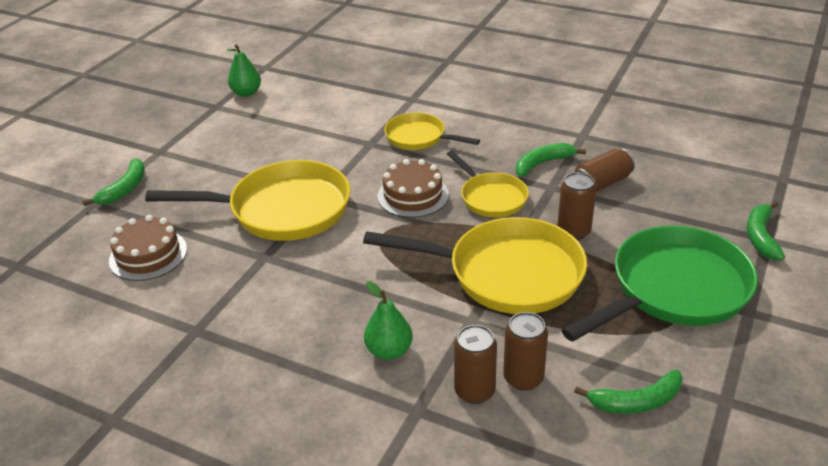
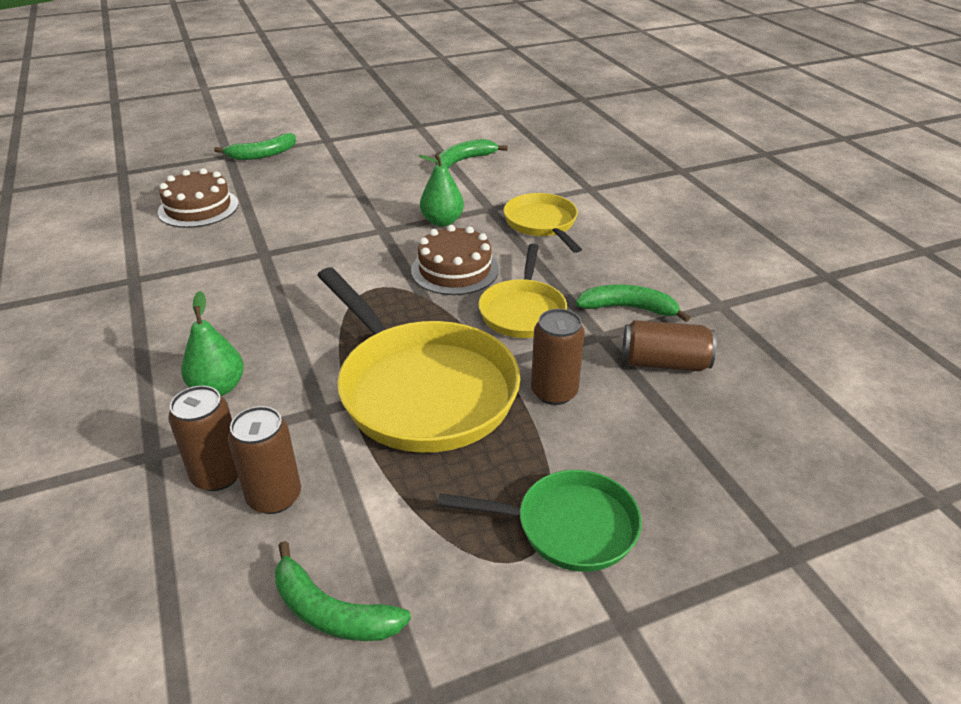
camera: 40 degrees right, 0 degrees up
(246, 93) = (457, 125): green pear -> green pear (442, 221)
(282, 210) = (335, 225): yellow pan -> none
(674, 289) = (568, 526): green pan -> green pan, size x0.56
(761, 236) = (787, 546): green banana -> green banana (464, 160)

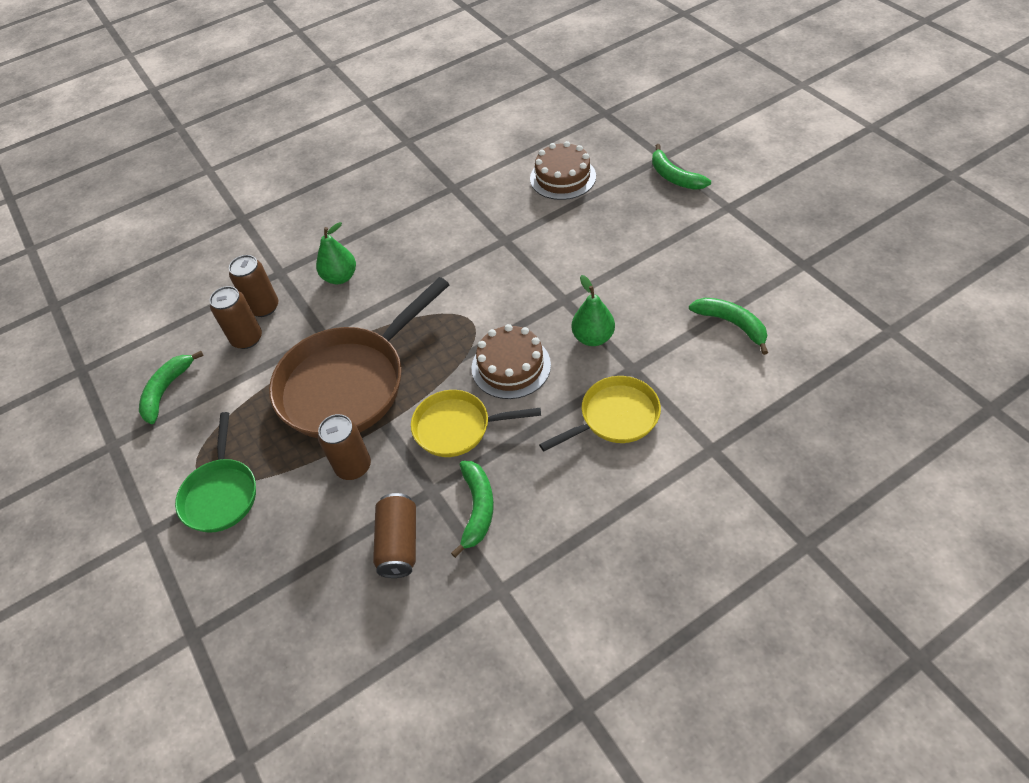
camera: 85 degrees right, 15 degrees up
(422, 389) = (349, 383): yellow pan -> brown pan

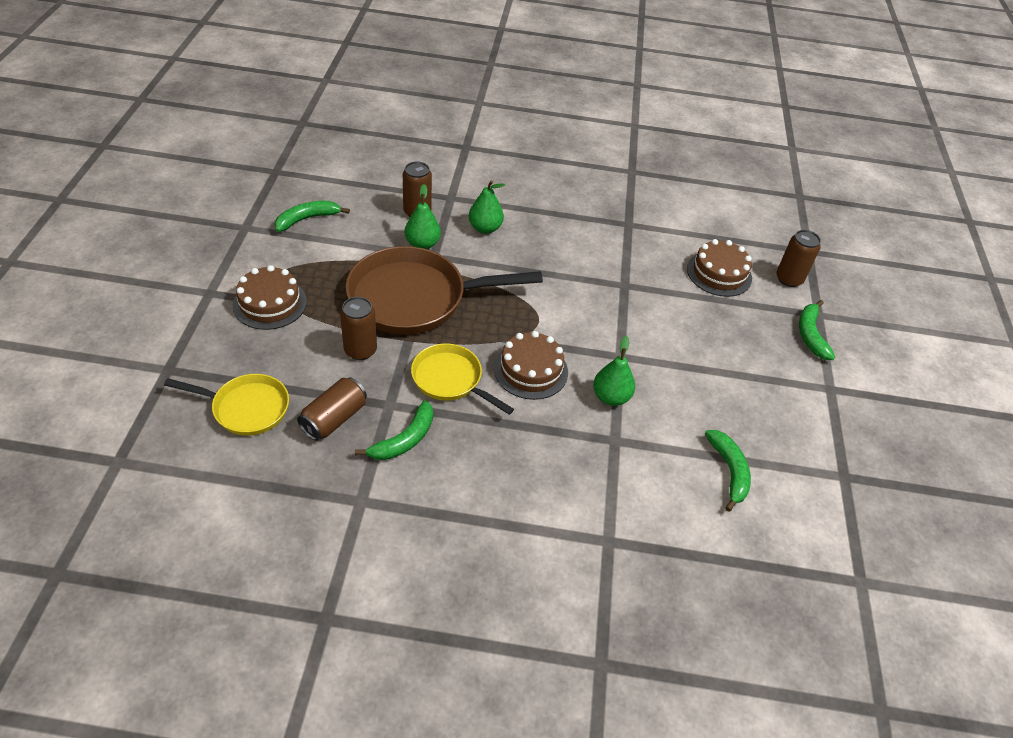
camera: 30 degrees right, 5 degrees down
(221, 494) = (270, 303): green pan -> brown cake
(247, 338) = (386, 223): brown can -> brown can (789, 279)
(301, 331) = (422, 244): none -> green pear
(615, 417) = (563, 461): yellow pan -> yellow pan (246, 408)

